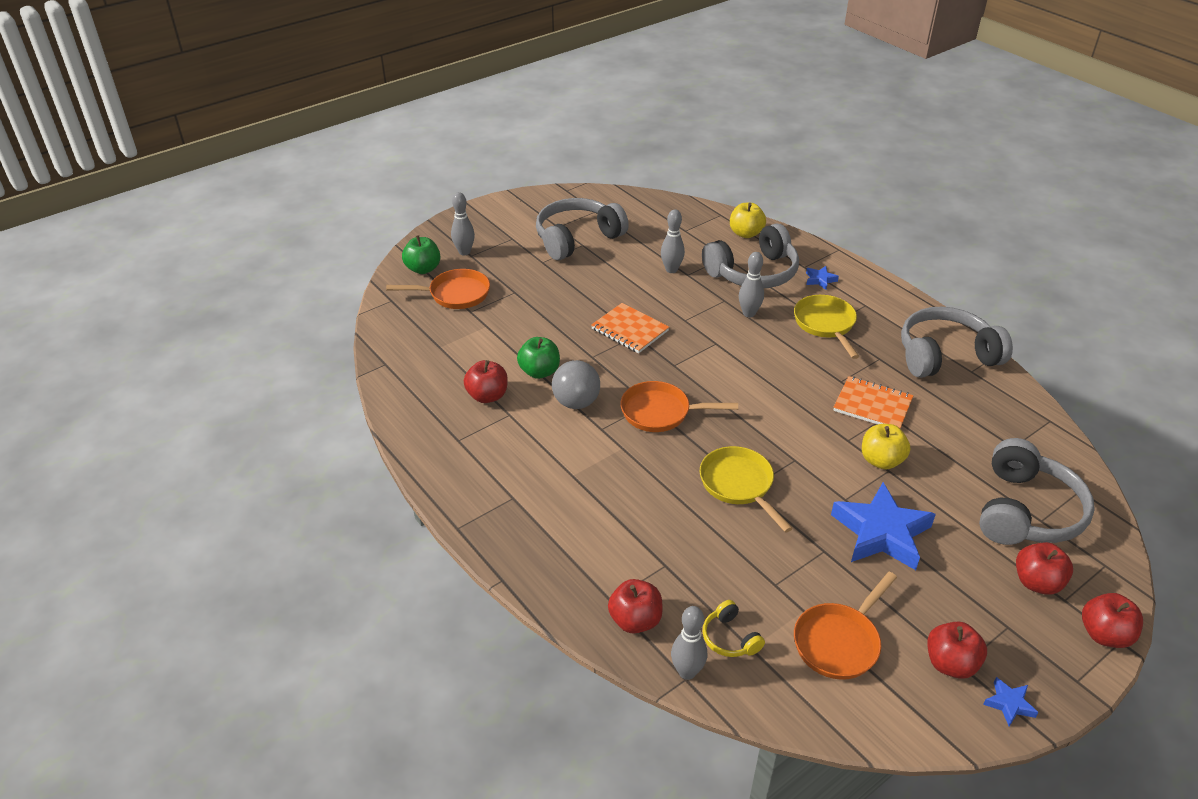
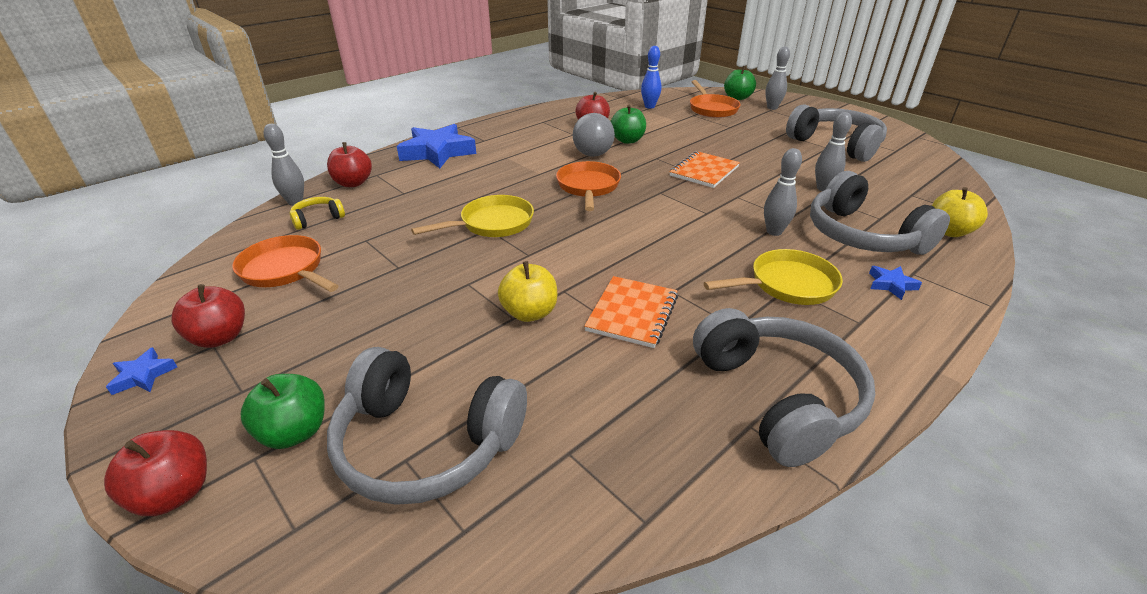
camera: 85 degrees right, 5 degrees down
(431, 341) = (649, 106): none -> blue bowling pin
(881, 533) = (413, 304): blue star -> blue star (437, 152)
(1037, 582) = (294, 432): red apple -> green apple

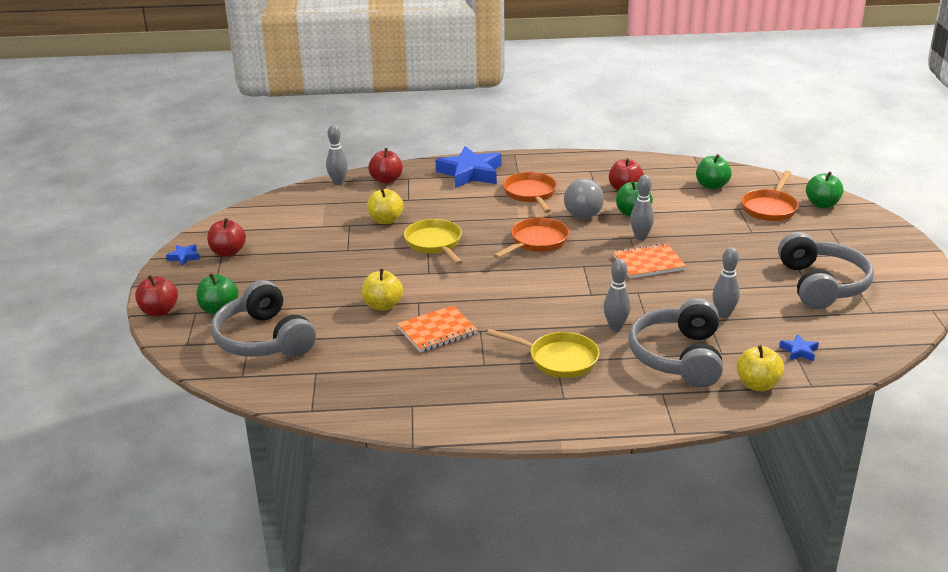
camera: 40 degrees right, 5 degrees down
(285, 270) = (289, 227): orange pan -> orange pan (530, 194)
(318, 219) = (338, 199): yellow headphones -> none
(405, 220) = (385, 220): none -> yellow apple
(492, 224) = (434, 243): yellow pan -> yellow pan turned 120 degrees counterclockwise
(649, 106) = (711, 186): blue bowling pin -> green apple
(772, 108) = (837, 227): grey bowling pin -> grey bowling pin (640, 237)
(777, 397) = (446, 403): grey headphones -> none
(891, 285) = (630, 391): blue star -> blue star (799, 351)

